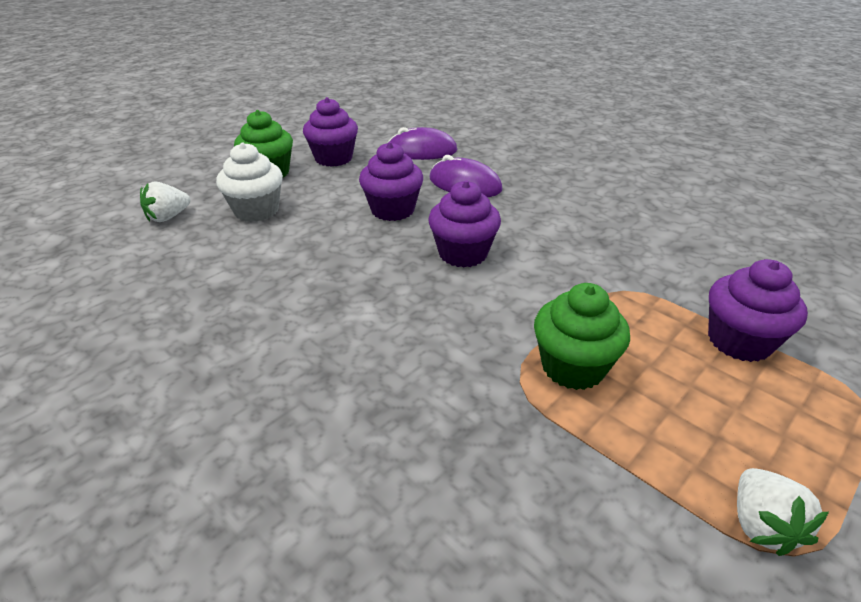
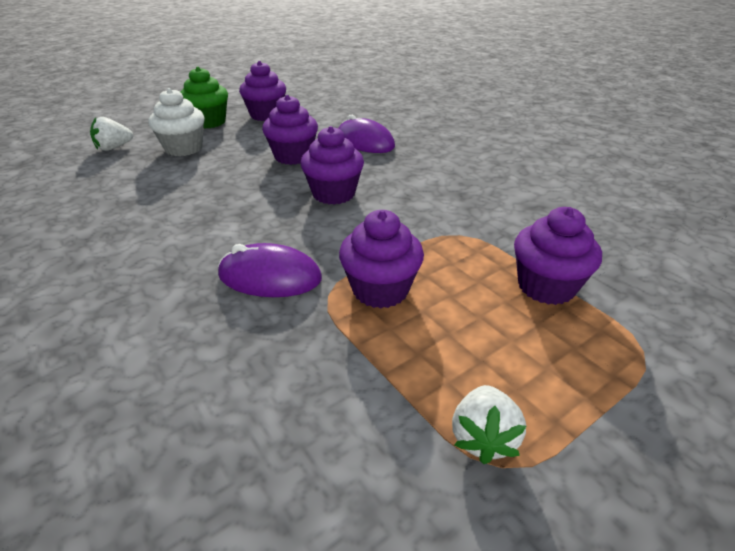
camera: 10 degrees right, 0 degrees up
(422, 151) = (342, 114): purple mouse -> purple mouse (270, 277)
(573, 367) = (380, 290): green cupcake -> purple cupcake

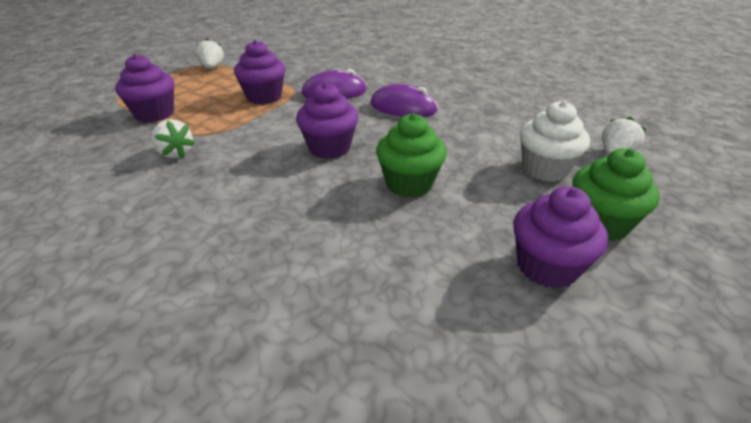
camera: 160 degrees right, 0 degrees up
(293, 156) = (409, 184): purple cupcake -> green cupcake
(365, 142) = (334, 232): purple mouse -> purple mouse (403, 107)
(490, 216) = (175, 153): none -> white strawberry

